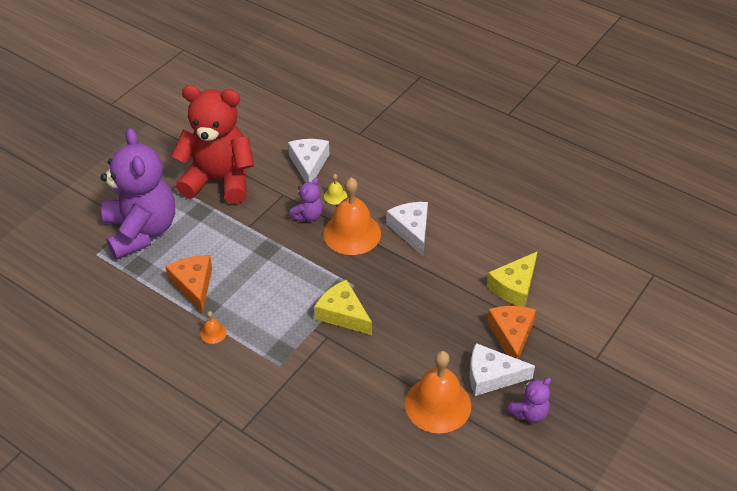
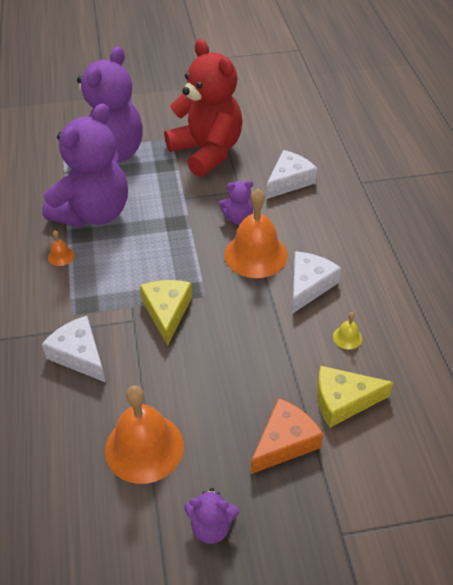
camera: 45 degrees right, 0 degrees up
(194, 285) = (93, 213): orange cheese -> purple teddy bear
(335, 196) = (279, 217): yellow bell -> yellow bell (347, 337)
(491, 376) = (220, 463): white cheese -> white cheese (79, 355)

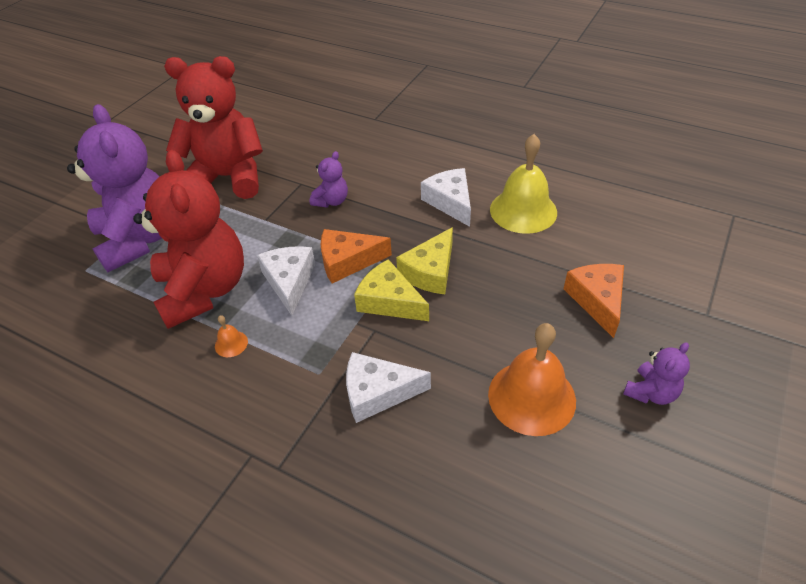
camera: 50 degrees left, 0 degrees up
(93, 213) = (204, 290): purple teddy bear -> red teddy bear
(185, 266) = (347, 261): none -> orange cheese
(255, 255) = (384, 213): orange bell -> none
(289, 181) = (325, 152): white cheese -> white cheese (289, 281)
(343, 401) = (583, 246): yellow cheese -> yellow cheese (430, 272)
(347, 337) = (523, 210): yellow bell -> yellow bell, size x2.40

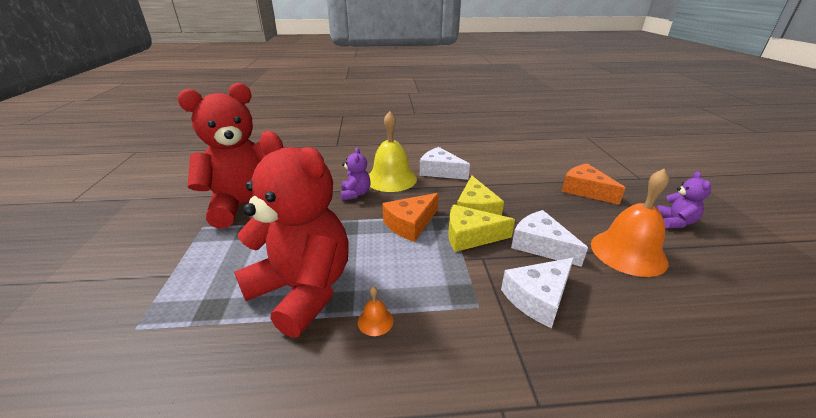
camera: 35 degrees left, 15 degrees down
(140, 239) = (189, 276): purple teddy bear -> none
(289, 281) = (378, 253): white cheese -> white cheese (540, 245)
(523, 210) = (488, 163): yellow bell -> yellow bell (391, 179)

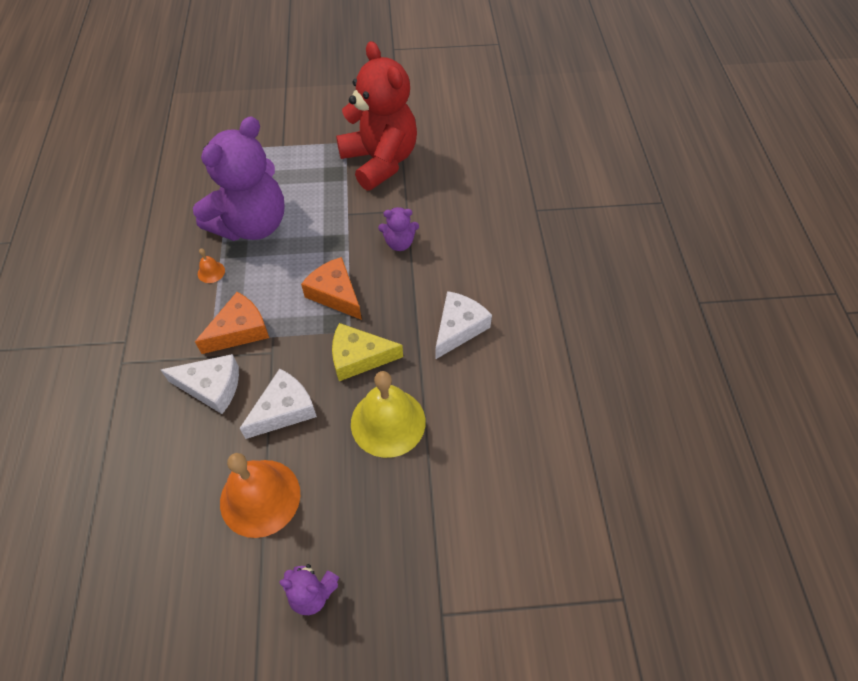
camera: 90 degrees right, 25 degrees up
(303, 290) = (251, 225): red teddy bear -> purple teddy bear
(391, 179) = (436, 275): yellow bell -> yellow bell (388, 422)
(470, 236) = (308, 346): yellow cheese -> none
(538, 298) = (212, 387): white cheese -> white cheese turned 135 degrees clockwise
(585, 190) = (402, 506): orange cheese -> orange cheese (240, 330)

